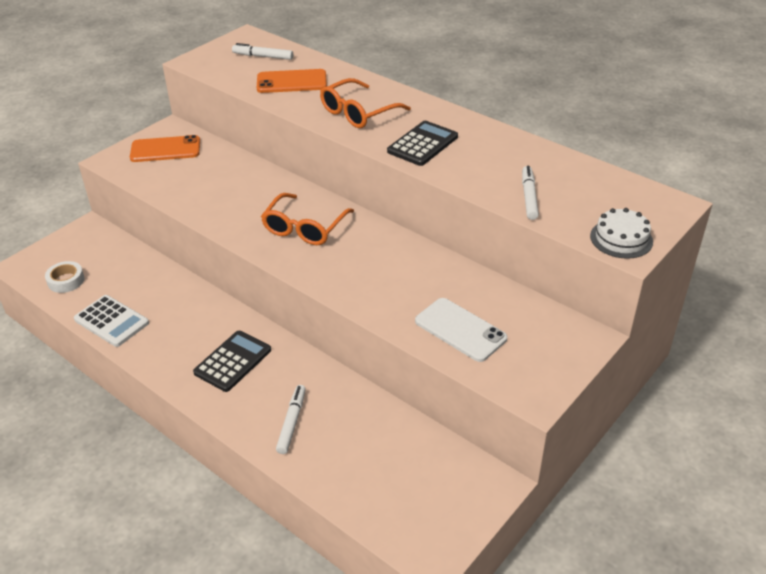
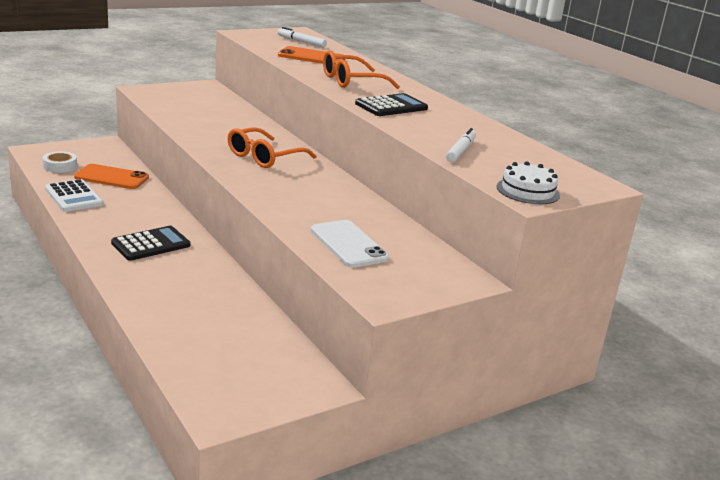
camera: 15 degrees right, 15 degrees down
(165, 149) = (191, 94): orange phone -> orange phone (111, 177)
(292, 422) = (167, 293): white marker -> none

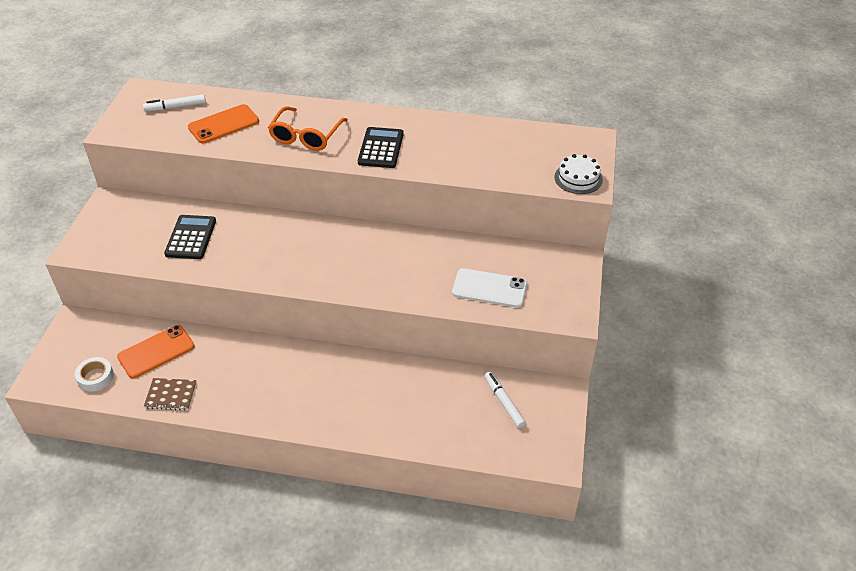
camera: 45 degrees left, 20 degrees up
(73, 196) = (171, 395): white calculator -> brown notebook
(151, 244) = (305, 385): black calculator -> black calculator (191, 237)
(264, 157) = (308, 251): orange glasses -> none
(460, 151) = (493, 167): white marker -> white marker (504, 402)

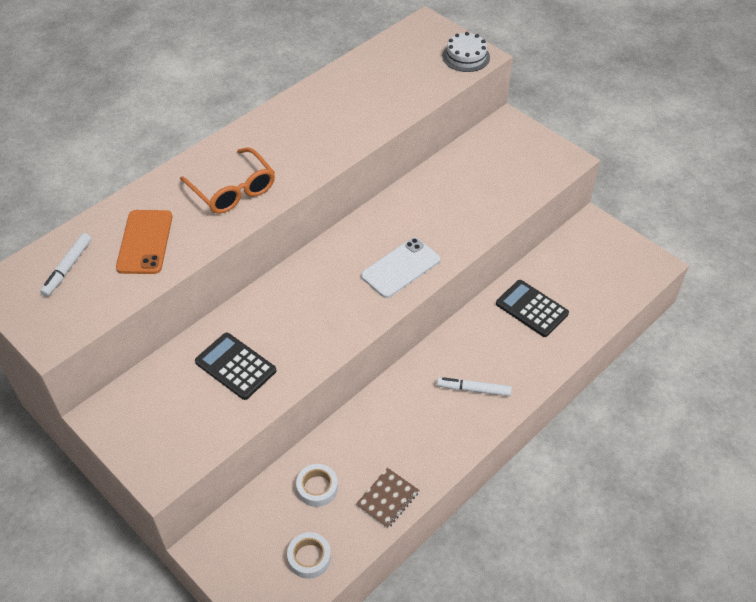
camera: 55 degrees left, 5 degrees up
(156, 352) = (317, 488): orange phone -> white tape
(381, 148) = (306, 149): black calculator -> black calculator (531, 309)
(489, 288) = (496, 190): white phone -> white phone (400, 268)
(504, 402) = (577, 263): white marker -> white marker (473, 390)

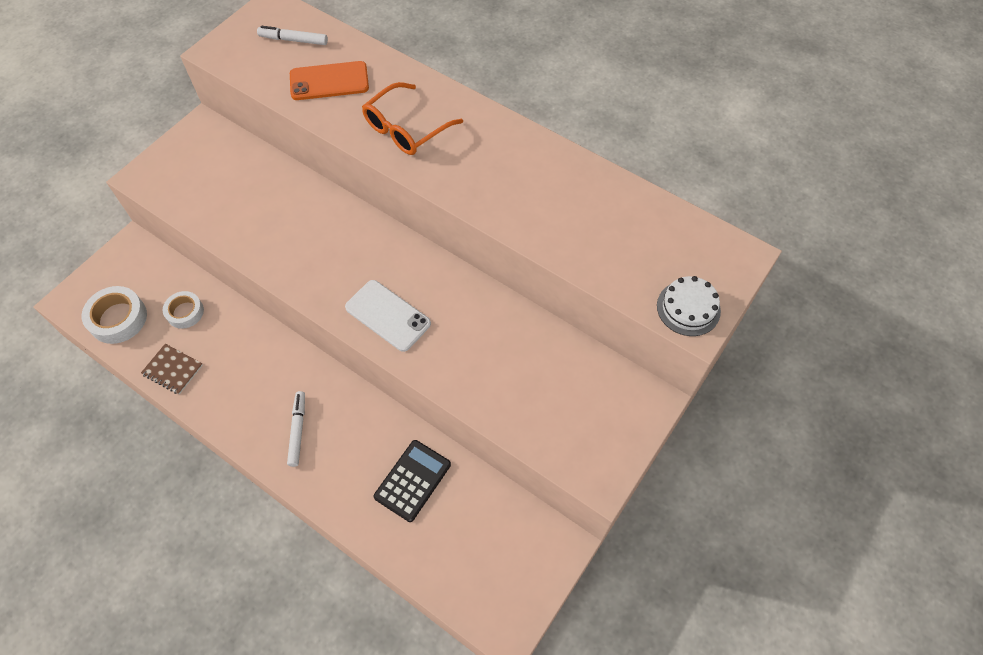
camera: 80 degrees right, 10 degrees up
(235, 366) = (253, 203): black calculator -> none
(309, 558) = (118, 318): white tape -> white tape, size x1.53

